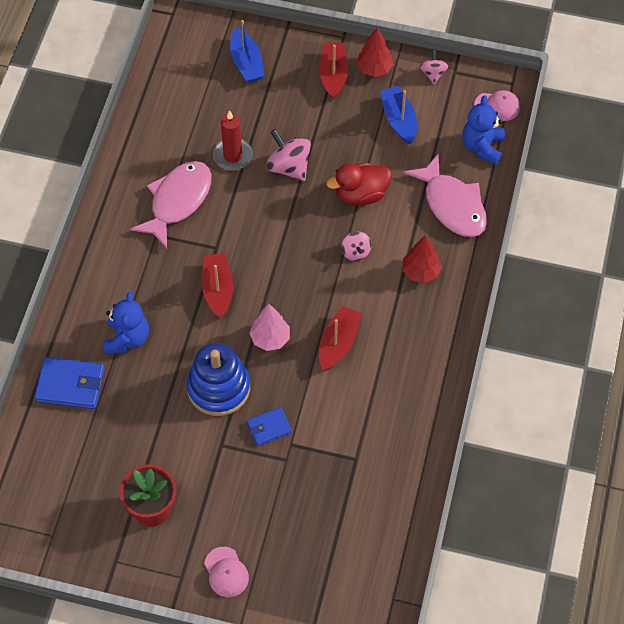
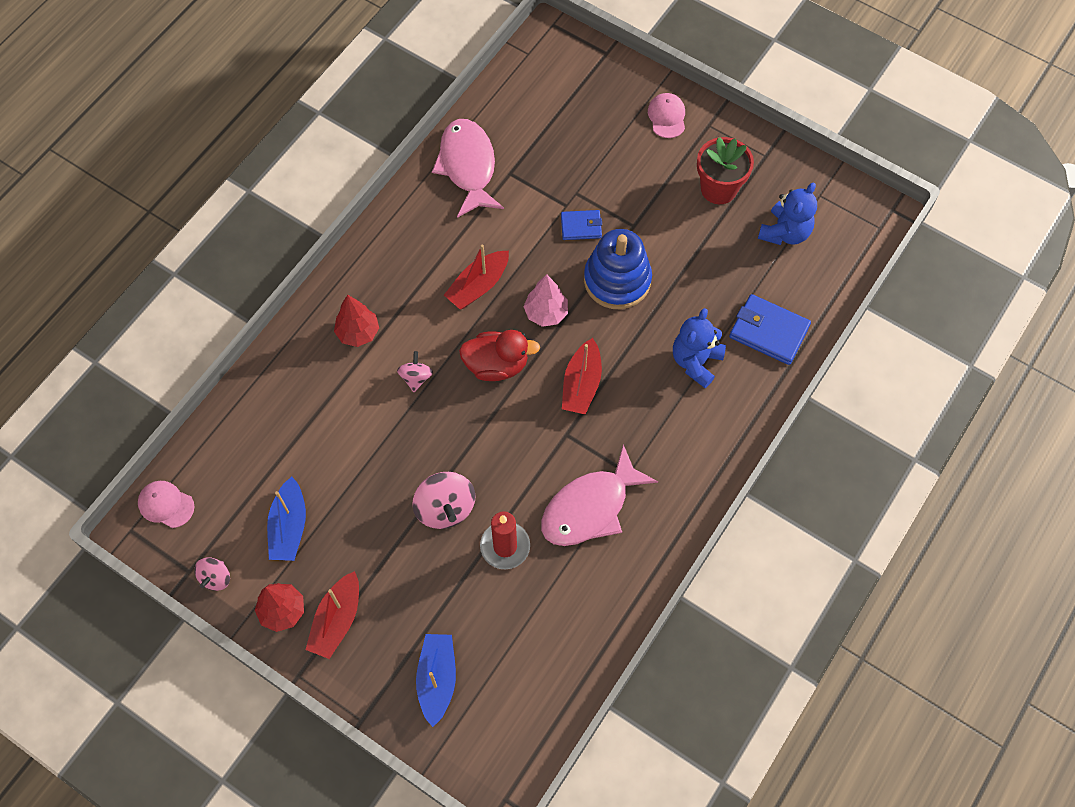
camera: 160 degrees left, 5 degrees up
(361, 194) = (379, 444): red duck -> red duck (496, 365)
(452, 205) = (285, 397): pink fish -> pink fish (468, 166)
(482, 147) = (213, 457): blue teddy bear -> blue teddy bear (785, 232)

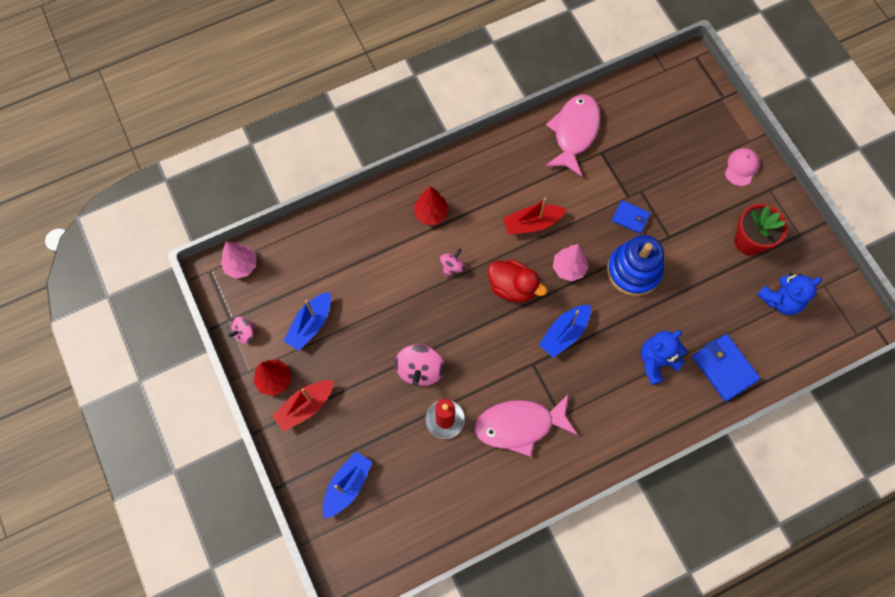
camera: 30 degrees right, 5 degrees up
(166, 504) = (241, 265): pink cap -> pink tree
(581, 384) = (564, 333): red boat -> blue boat

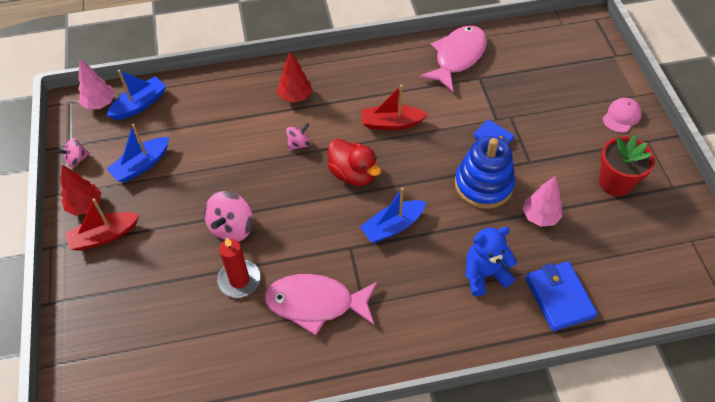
camera: 15 degrees right, 15 degrees down
(347, 486) = (113, 320): blue boat -> blue boat (140, 104)
(569, 268) = (416, 169): pink tree -> pink tree (540, 216)
(780, 300) = (638, 244): blue teddy bear -> none

